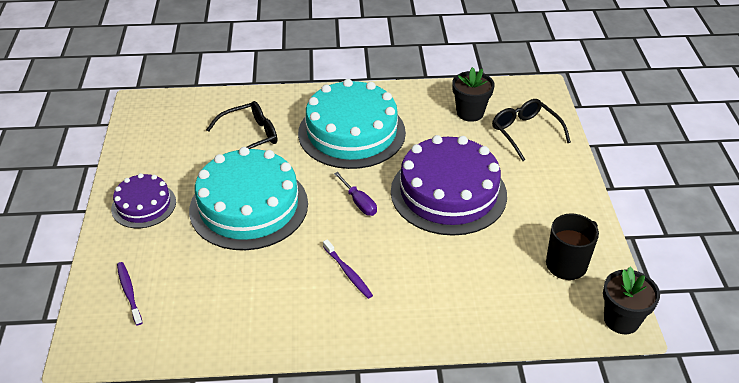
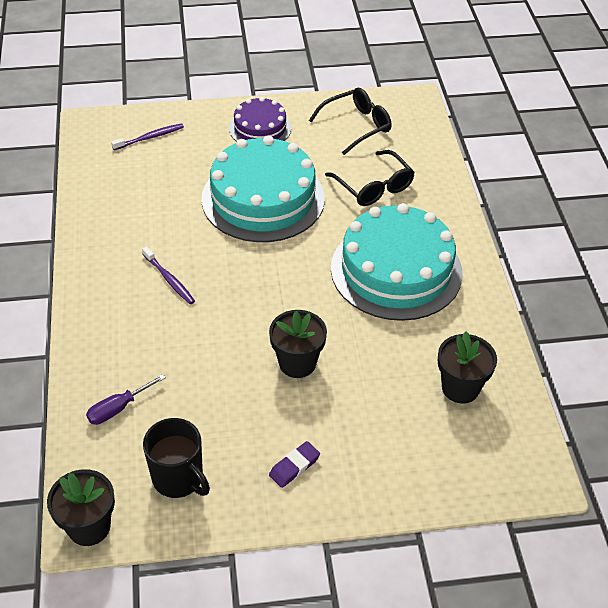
camera: 85 degrees right, 5 degrees up
(348, 273) = (169, 280): purple toothbrush -> purple toothbrush turned 90 degrees counterclockwise
(359, 202) = (274, 283): purple screwdriver -> purple screwdriver (118, 408)
(448, 193) = (297, 363): purple cake -> black flower pot
(525, 132) = (428, 450): black glasses -> black glasses (356, 126)
(547, 199) = (294, 466): none -> purple eraser

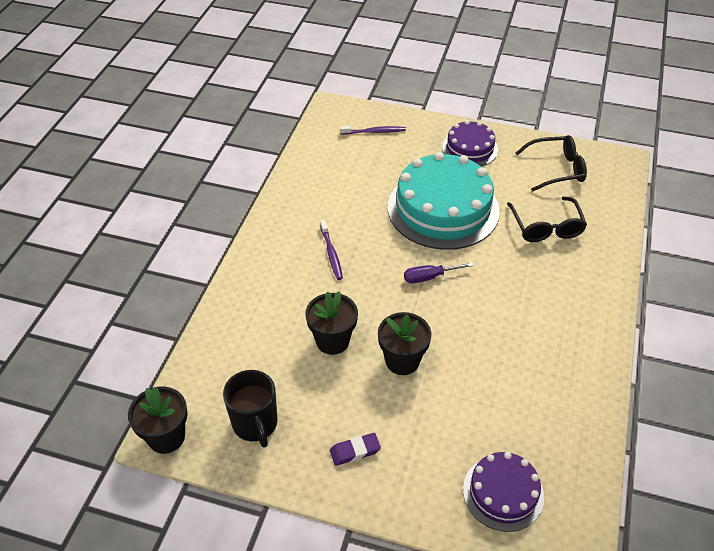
camera: 25 degrees right, 0 degrees up
(118, 408) = (238, 347): purple screwdriver -> purple screwdriver (429, 277)
(396, 270) = (531, 307): turquoise cake -> none
(452, 452) = (503, 493): none -> purple cake
(460, 388) = (539, 436): black flower pot -> black flower pot (332, 341)

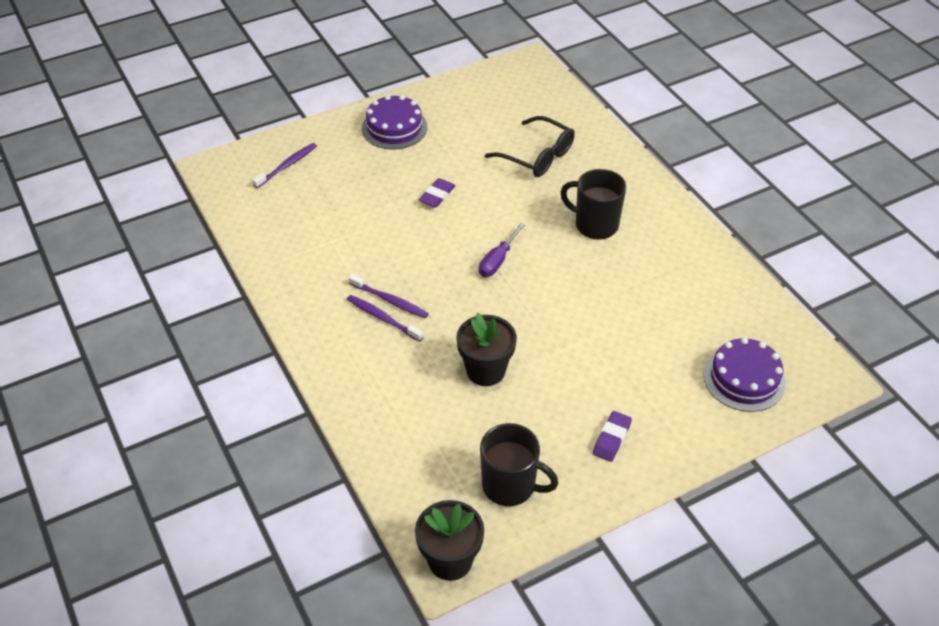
camera: 45 degrees left, 0 degrees up
(314, 261) = (382, 318): none -> purple toothbrush
(402, 361) = (560, 343): black flower pot -> none
(443, 209) = (437, 195): turquoise cake -> purple eraser
(529, 301) = (595, 224): none -> black mug
(556, 169) = (488, 101): black glasses -> none

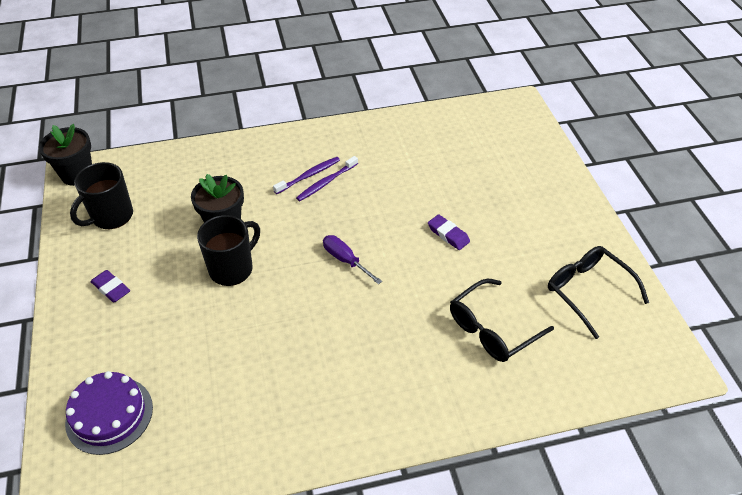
camera: 105 degrees right, 0 degrees up
(287, 165) = (513, 144): purple toothbrush -> none
(394, 128) = (559, 221): purple cake -> none
(473, 107) = (588, 291): none -> black glasses
(595, 224) = (368, 351): black mug -> black mug (232, 269)

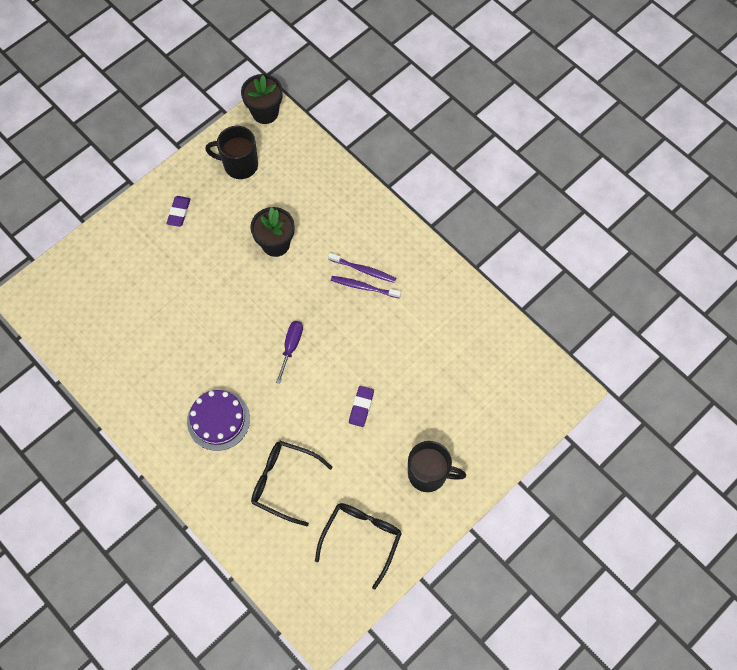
camera: 60 degrees right, 20 degrees up
(109, 414) = (89, 281): purple cake -> purple cake (218, 420)
(232, 269) = (239, 276): black mug -> black mug (428, 474)

